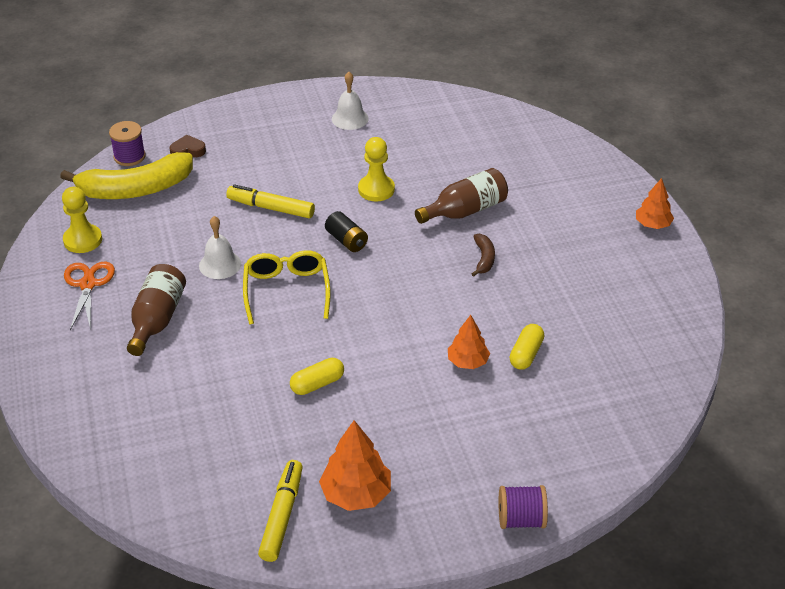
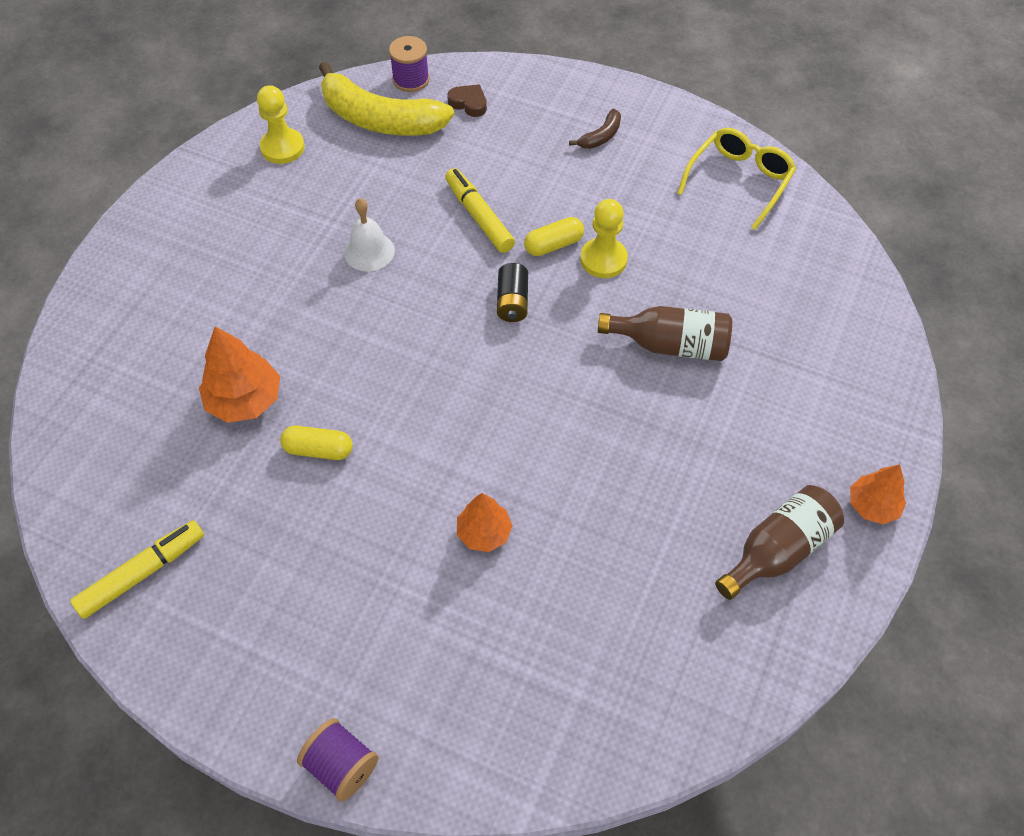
camera: 40 degrees right, 15 degrees up
(88, 284) = (240, 199): orange scissors -> none
(157, 320) = (256, 276): brown bottle -> brown bottle (777, 550)
(286, 291) = (398, 322): yellow glasses -> yellow glasses (739, 181)
(350, 118) = (663, 156): white bell -> none
(356, 494) = (226, 603): orange tree -> orange tree (245, 400)
(484, 259) = (629, 418): brown banana -> brown banana (601, 136)
(526, 354) = (553, 569): yellow capsule -> yellow capsule (553, 245)

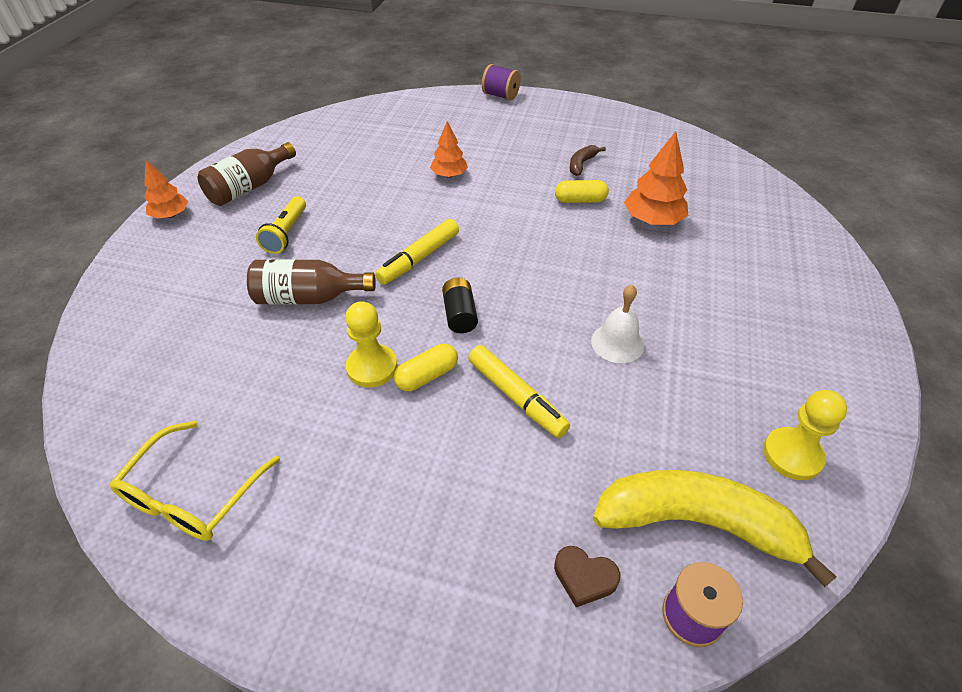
camera: 170 degrees right, 10 degrees down
(142, 573) = (652, 139): yellow marker -> yellow marker (419, 258)
(601, 136) = (379, 543): brown banana -> brown banana (581, 164)
(709, 447) = (286, 233): none -> yellow flashlight

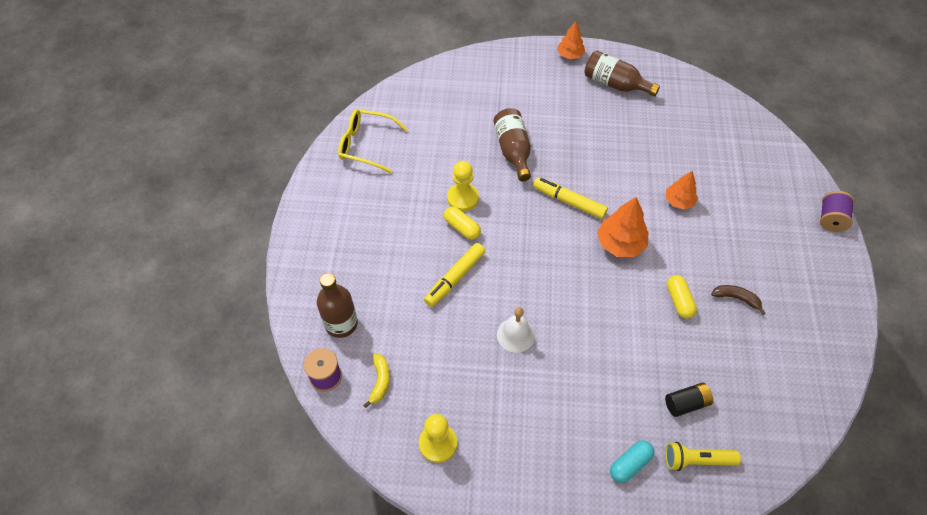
camera: 80 degrees right, 10 degrees up
(286, 233) = (571, 120): yellow flashlight -> yellow flashlight (696, 460)
(460, 315) = (519, 236): black battery -> black battery (686, 403)
(584, 577) = (341, 324): brown heart -> brown bottle
(652, 220) = (670, 359): orange tree -> orange tree (620, 243)
(697, 523) = (380, 381): yellow banana -> yellow banana, size x0.44
(783, 273) = (630, 464): none -> turquoise capsule

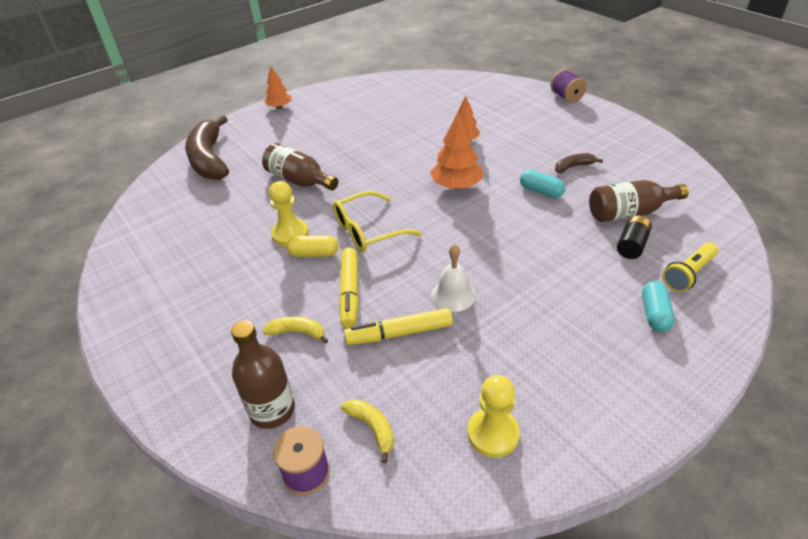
camera: 40 degrees left, 15 degrees down
(366, 145) = (147, 252): yellow glasses -> yellow glasses (368, 230)
(398, 282) = (297, 332): none -> yellow banana
(471, 80) = (209, 159): none -> brown banana
(569, 201) = (385, 184): yellow marker -> yellow marker (399, 333)
(615, 84) = (335, 105): brown bottle -> brown bottle (629, 213)
(679, 301) = (541, 191): yellow capsule -> turquoise capsule

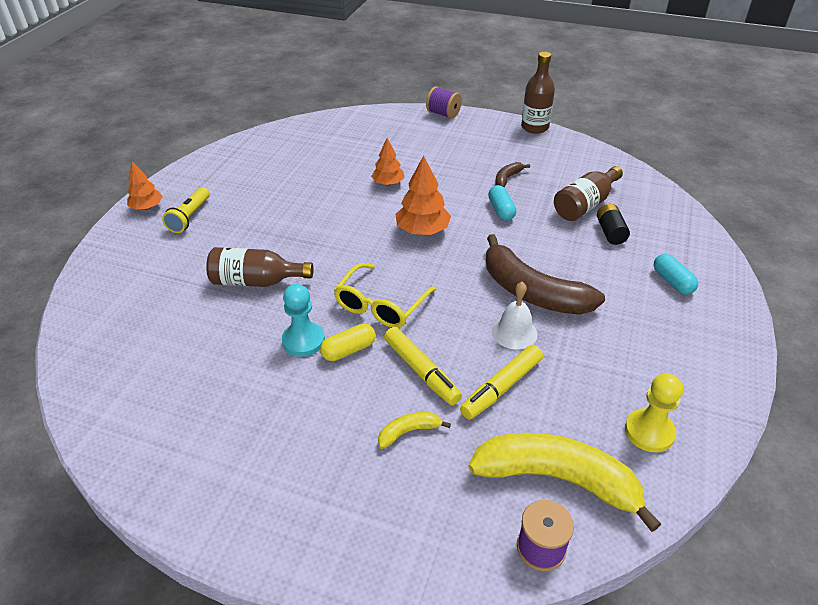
camera: 35 degrees left, 0 degrees up
(209, 159) = (118, 295): brown banana -> brown banana (532, 292)
(272, 410) = (457, 513): brown bottle -> brown bottle (534, 127)
(290, 234) = (303, 340): yellow pawn -> turquoise pawn
(372, 428) = (557, 479): yellow banana -> yellow banana, size x2.29
(541, 191) = (501, 210): turquoise capsule -> turquoise capsule turned 75 degrees clockwise
(688, 274) = (667, 240): yellow flashlight -> yellow flashlight (190, 217)

